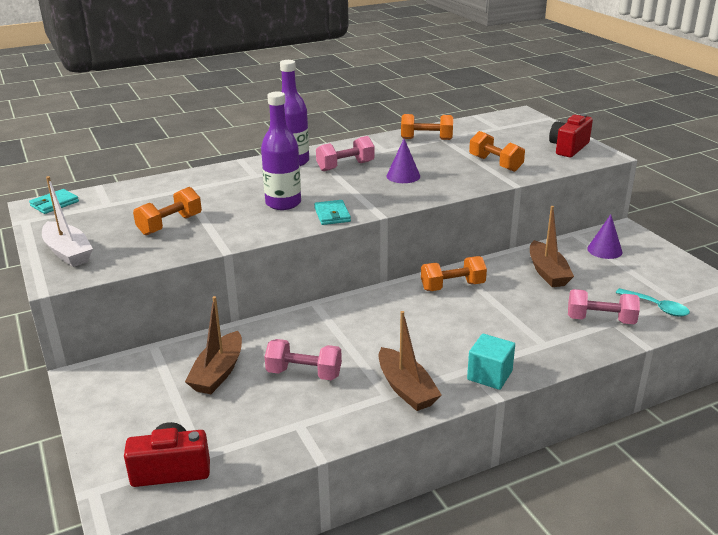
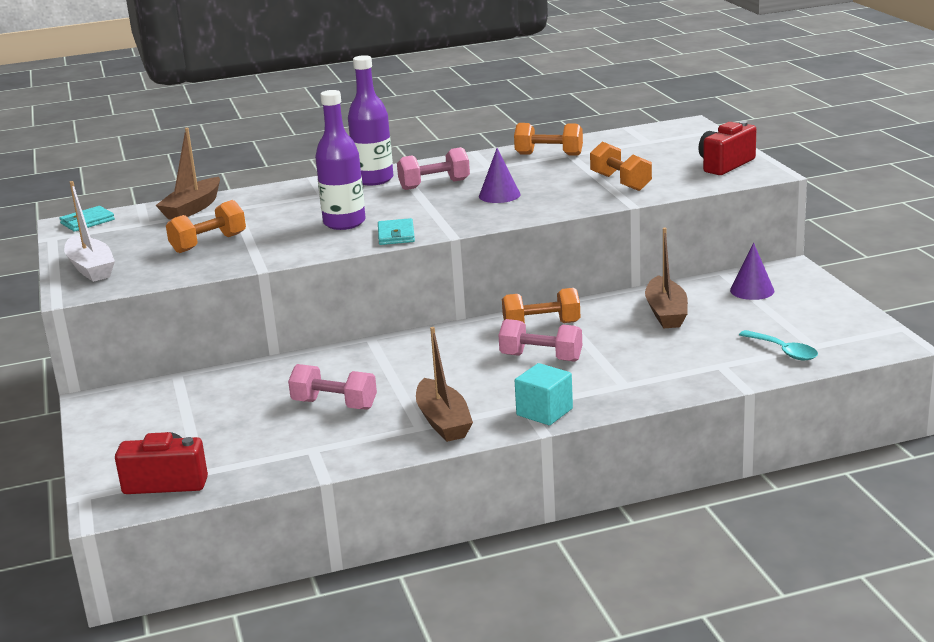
camera: 10 degrees right, 5 degrees down
(218, 372) = (240, 401): brown boat -> brown boat (193, 208)
(600, 320) = (705, 362): pink dumbbell -> pink dumbbell (541, 358)

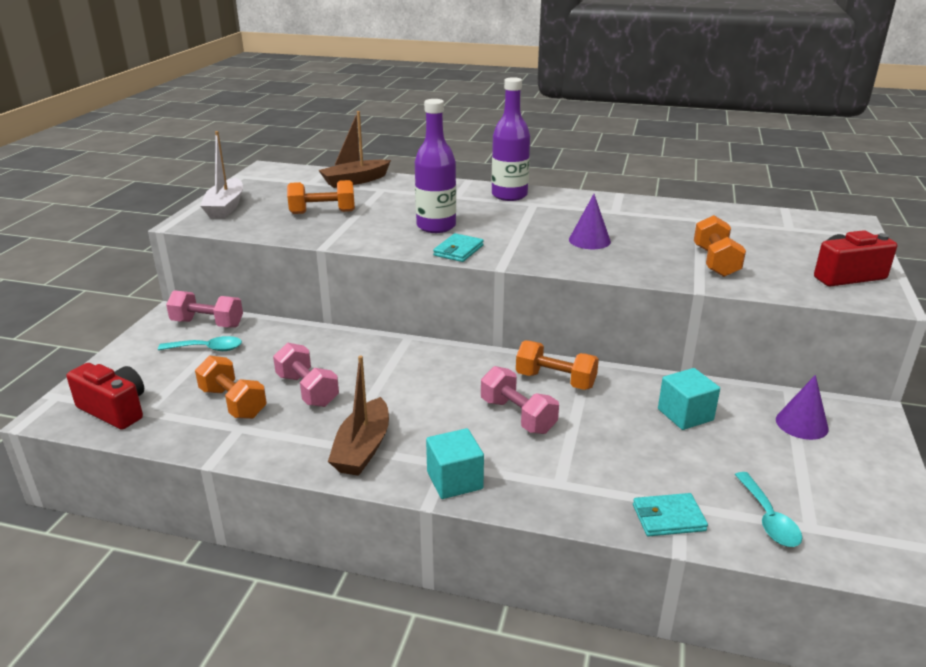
camera: 30 degrees right, 5 degrees up
(87, 222) = (279, 170): turquoise wallet -> turquoise wallet (668, 518)
(182, 412) = (207, 349): none -> turquoise spoon
(434, 184) = (549, 214): pink dumbbell -> pink dumbbell (207, 324)
(549, 154) = (680, 214): orange dumbbell -> orange dumbbell (233, 403)
(666, 313) = (685, 414): brown boat -> turquoise cube

